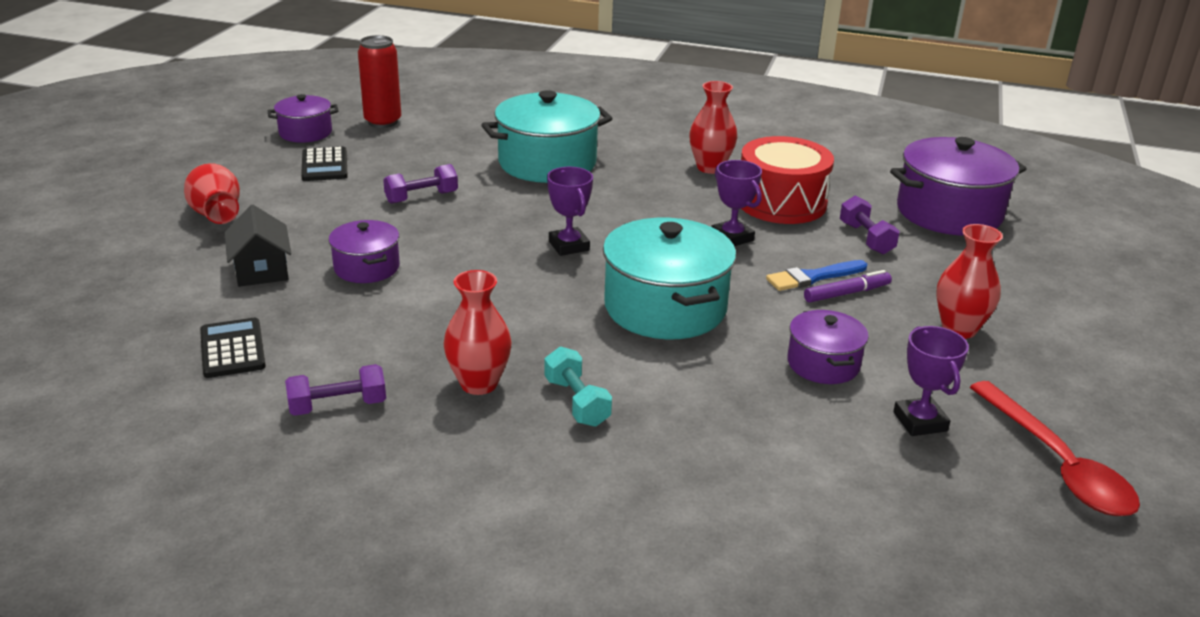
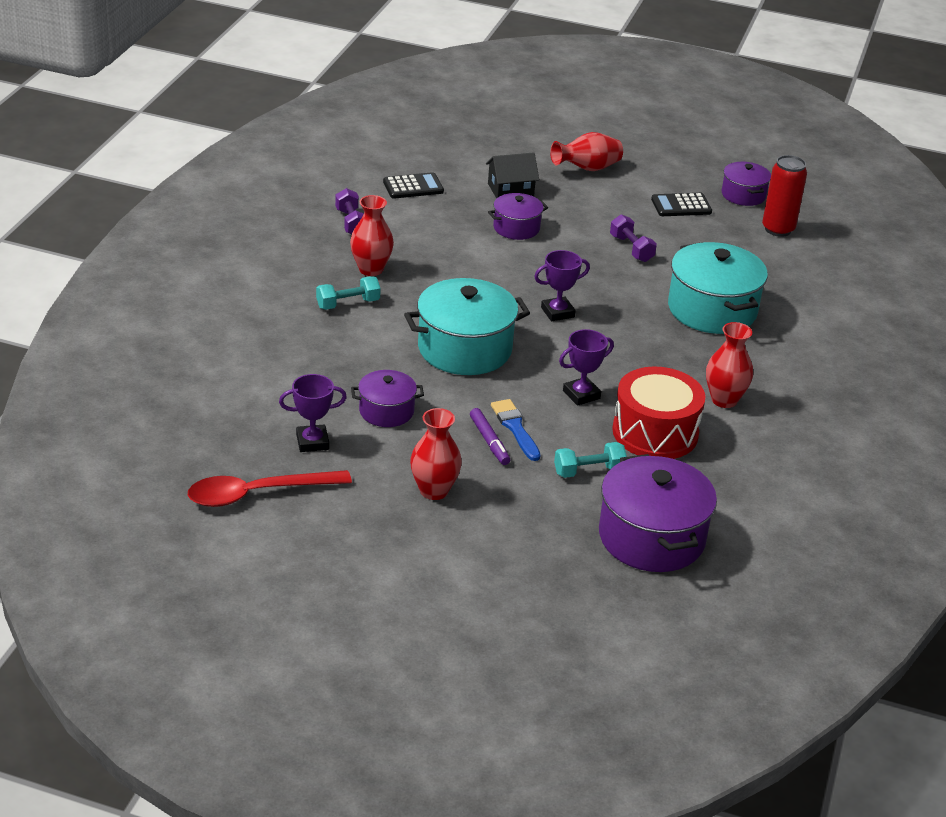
camera: 90 degrees right, 5 degrees up
(866, 238) = (589, 471): purple dumbbell -> turquoise dumbbell

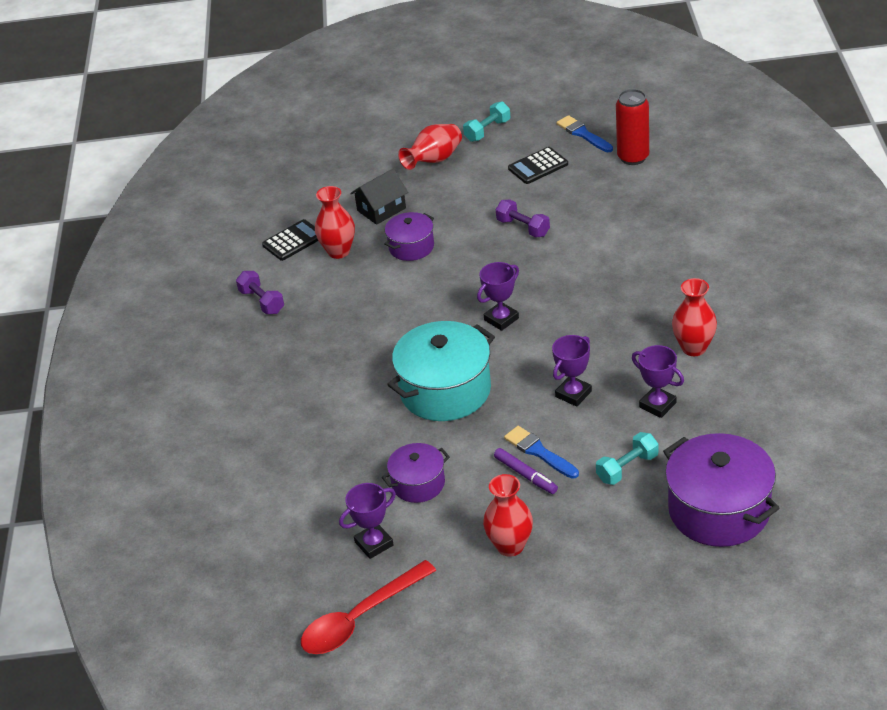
camera: 15 degrees left, 5 degrees up
(348, 304) = (313, 388): turquoise dumbbell -> turquoise dumbbell (487, 130)
(371, 269) = (311, 343): red vase -> red vase (338, 251)
(655, 432) = (657, 405): red drum -> purple trophy
(712, 310) = (629, 261): turquoise pot -> none
(743, 195) = (583, 134): purple pot -> blue brush

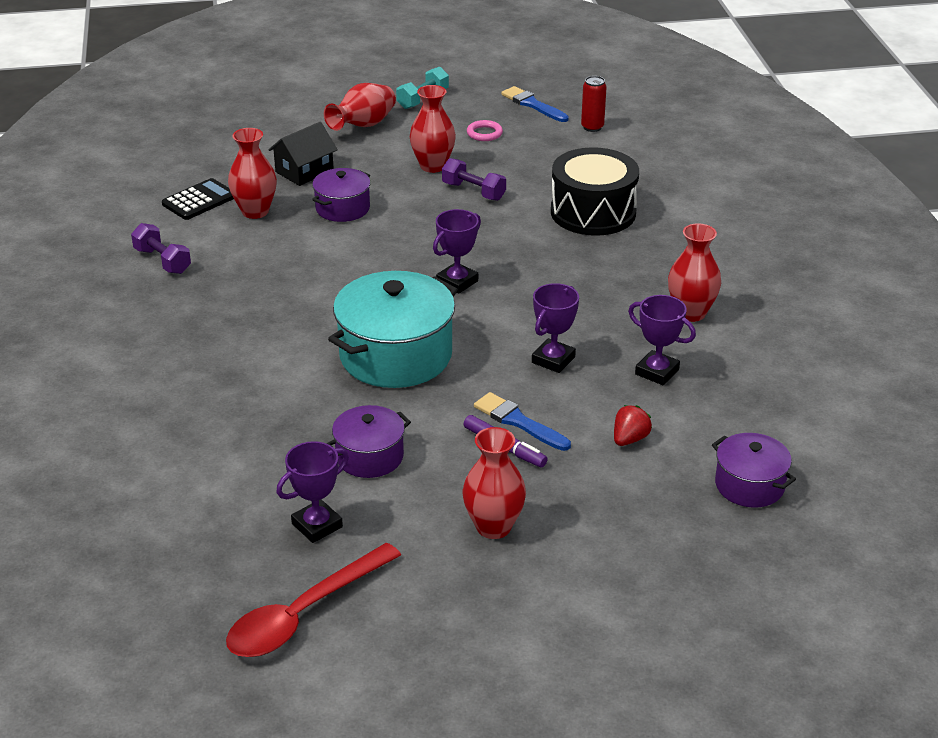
camera: 10 degrees left, 5 degrees down
(490, 202) = (433, 166): none -> red vase
(538, 166) = (484, 133): black calculator -> pink ring
(623, 247) = (593, 212): none -> black drum
(627, 468) = (629, 439): turquoise dumbbell -> red strawberry
(633, 157) = (592, 127): red can -> red can, size x0.63
(719, 510) = (749, 485): purple pot -> purple pot, size x0.55

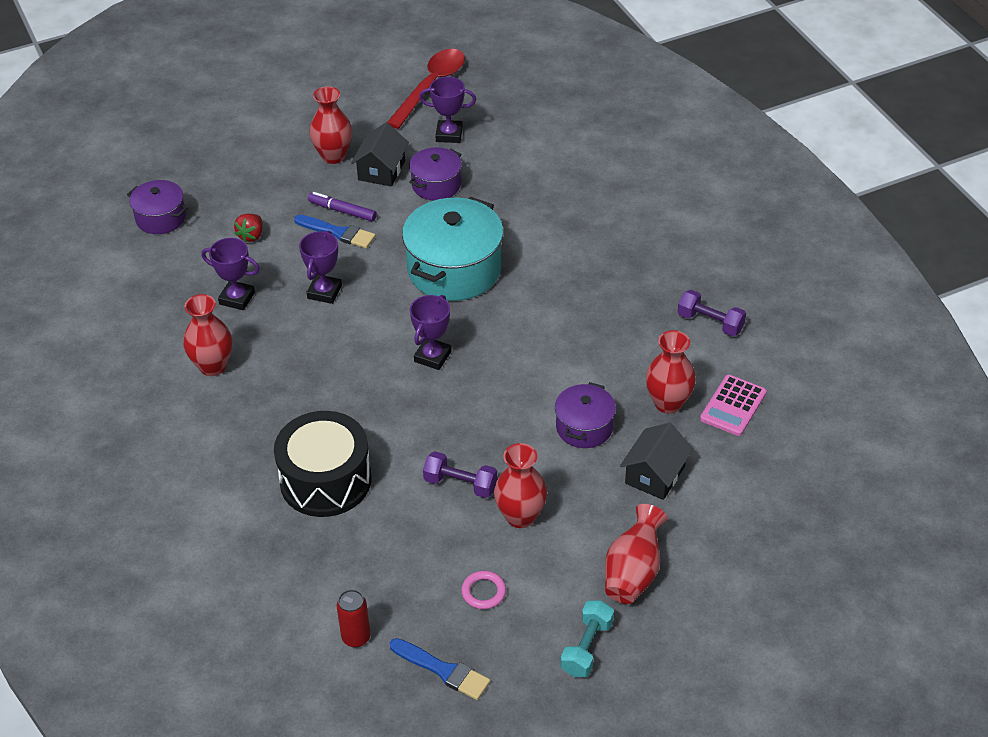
camera: 165 degrees right, 10 degrees up
(199, 200) = (733, 406): black calculator -> pink calculator
(317, 525) = (449, 134): purple trophy -> purple trophy turned 60 degrees clockwise
(433, 491) = (381, 170): none -> black house

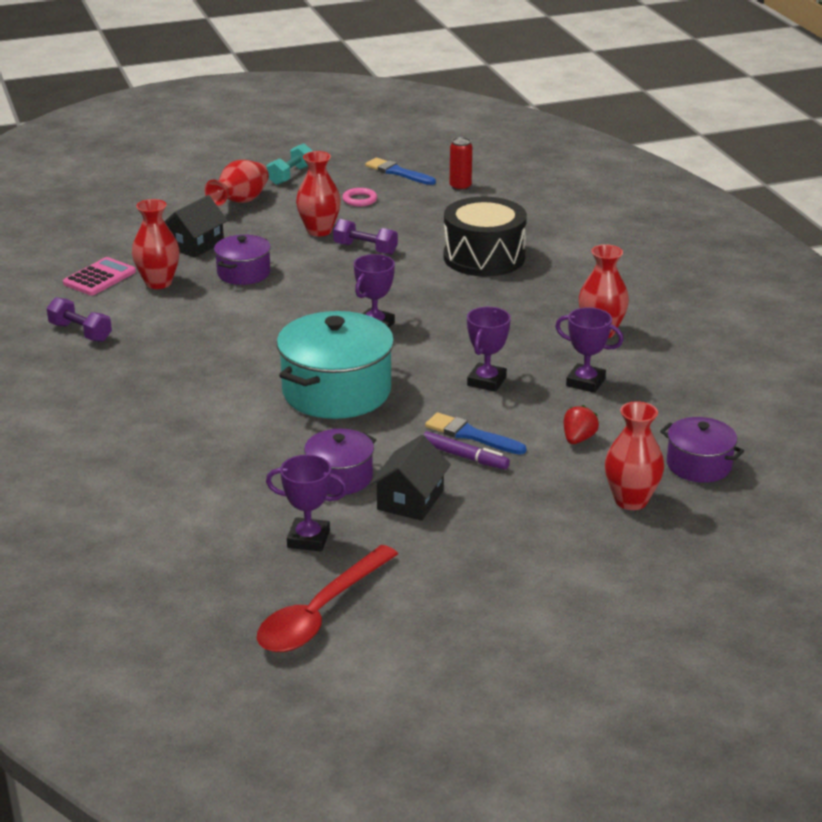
camera: 175 degrees left, 15 degrees down
(333, 156) = (476, 523): red vase -> red vase (631, 500)

